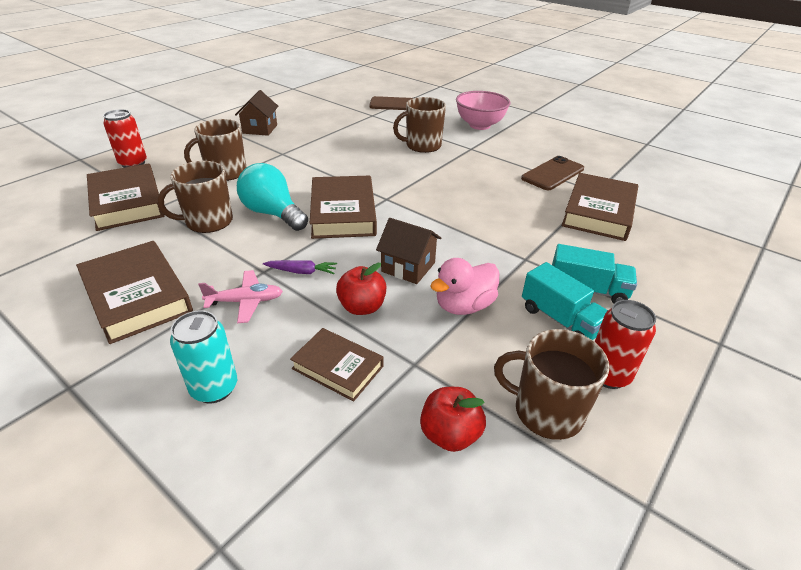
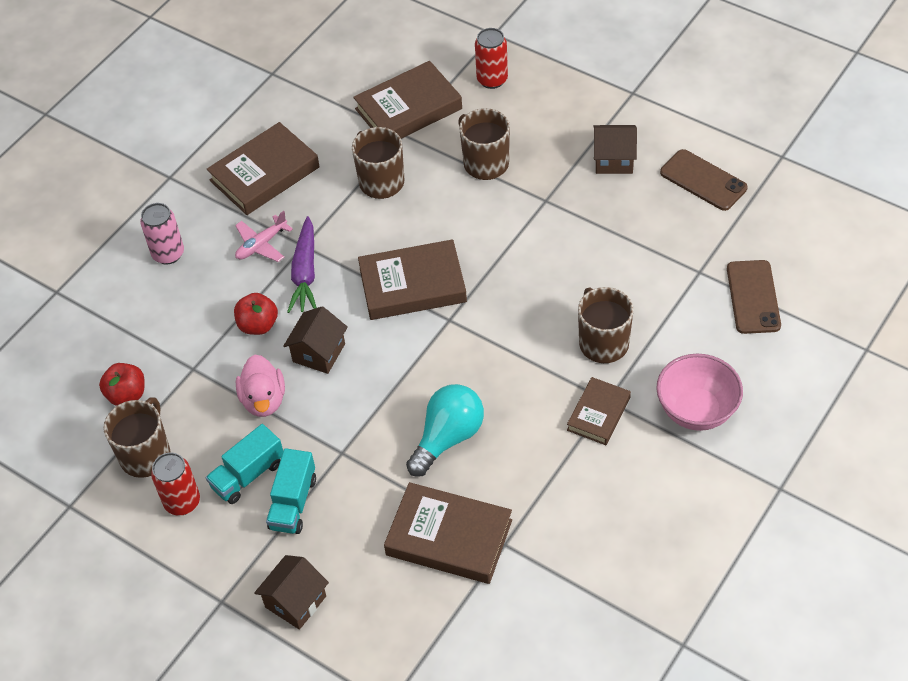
camera: 90 degrees right, 15 degrees up
(214, 388) = (168, 254): turquoise can -> pink can
(245, 301) = (261, 244): pink plane -> pink plane turned 60 degrees clockwise
(273, 213) = (402, 227): turquoise light bulb -> turquoise light bulb (448, 438)
(302, 272) = (305, 273): purple carrot -> purple carrot, size x1.76
(337, 367) = (188, 320): brown book -> brown book (598, 414)
(464, 306) = (264, 400): pink duck -> pink duck turned 150 degrees counterclockwise
(552, 174) = (546, 496): brown phone -> brown phone (703, 180)
(694, 292) = (295, 601): none -> brown house

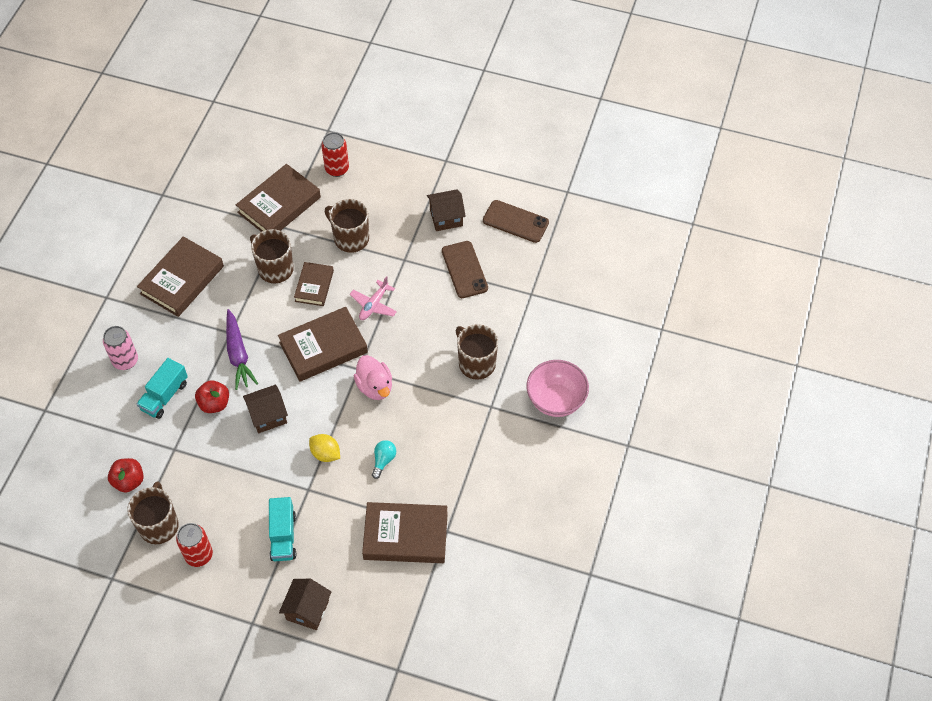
camera: 20 degrees left, 5 degrees up
(248, 475) = (242, 523): turquoise truck -> turquoise truck (164, 396)
(261, 244) = (197, 338): pink plane -> pink plane (374, 305)
(264, 400) = (237, 462): pink duck -> pink duck (375, 387)
(319, 353) = (268, 416): brown house -> brown house turned 60 degrees clockwise
(377, 414) = (325, 454): none -> yellow lemon
(448, 438) = (383, 460): turquoise light bulb -> turquoise light bulb, size x0.52
(598, 414) = (487, 418): brown book -> brown book (314, 286)
(753, 297) = (574, 305): brown phone -> brown phone (464, 269)

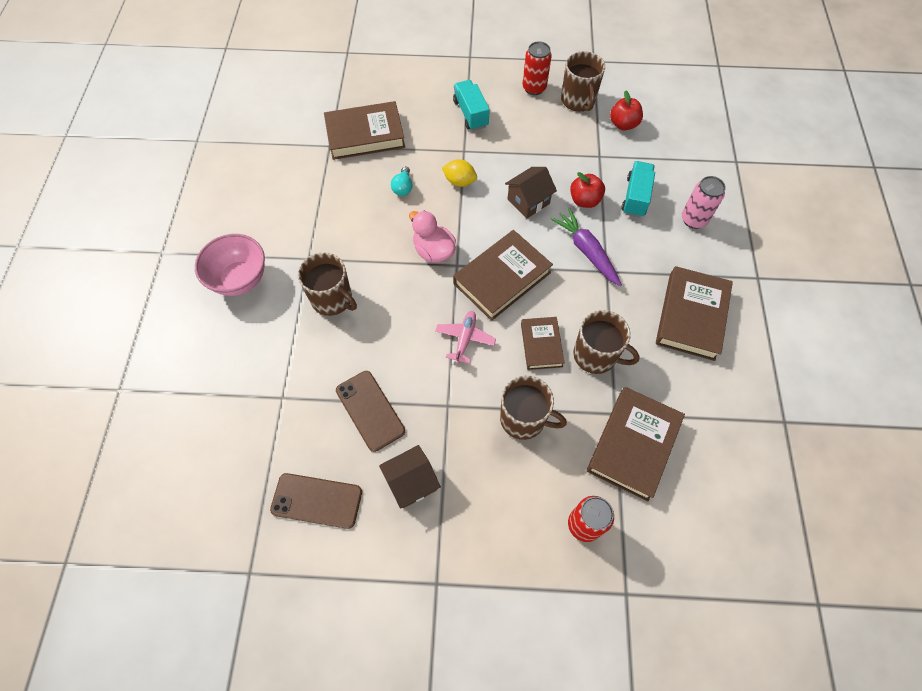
camera: 165 degrees right, 5 degrees up
(307, 610) = (430, 72): brown house -> none

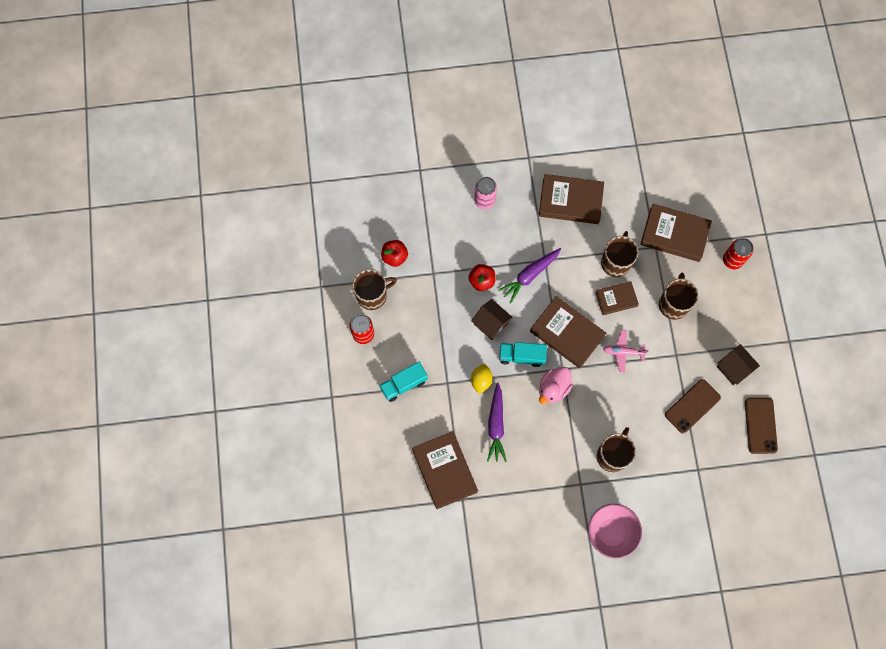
camera: 100 degrees left, 10 degrees up
(403, 187) = (496, 425): turquoise light bulb -> purple carrot
(635, 197) = (470, 243): turquoise truck -> turquoise truck (521, 356)

